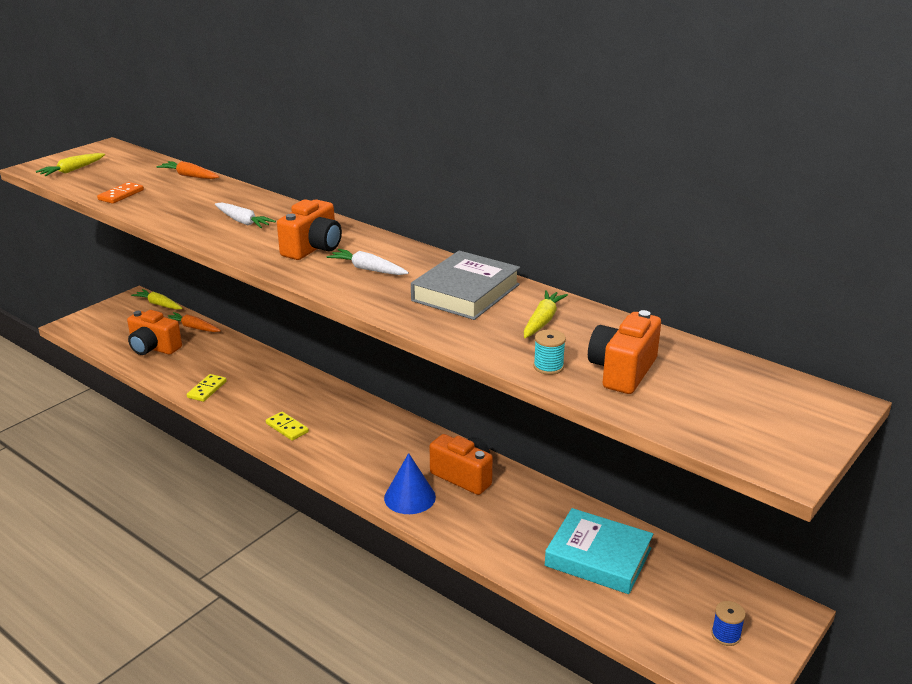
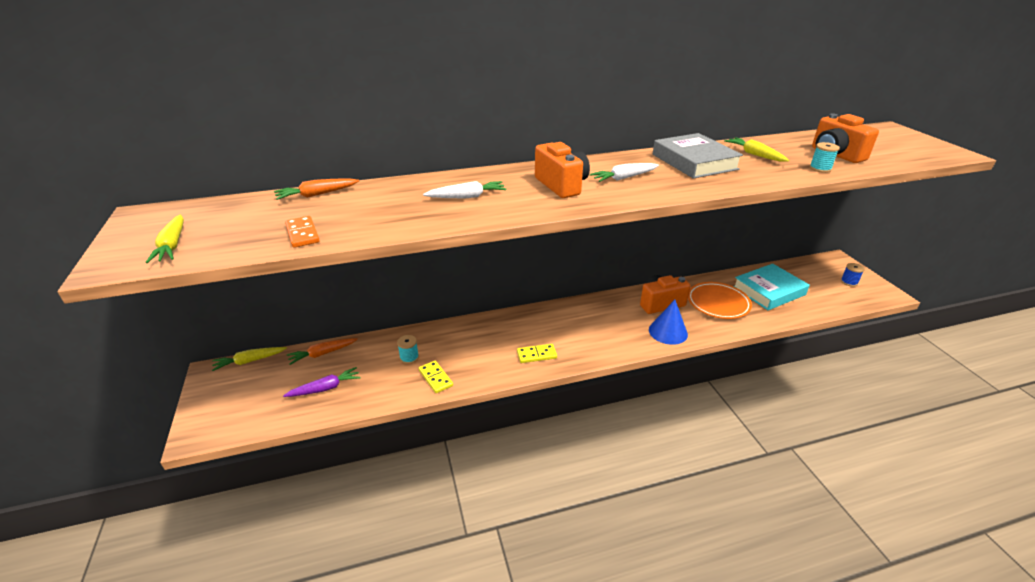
camera: 55 degrees left, 5 degrees up
(153, 348) = (325, 388): orange camera -> purple carrot
(223, 366) = (409, 357): none -> turquoise spool
(514, 520) = (718, 303): none -> orange plate

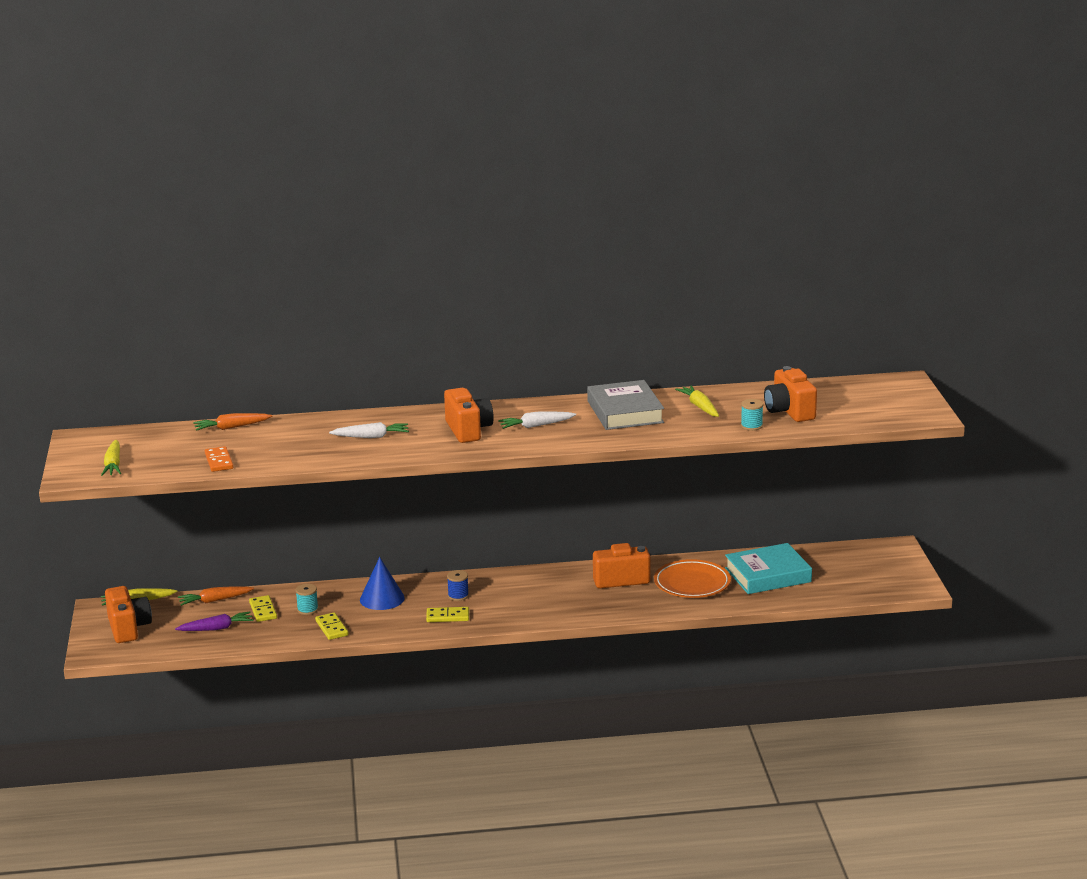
camera: 10 degrees right, 10 degrees down
(237, 396) = (128, 628): none -> orange camera
(368, 362) = (263, 610): none -> yellow domino
(668, 332) = (610, 606): blue cone -> blue cone (382, 598)
(849, 282) = (883, 572): blue spool -> blue spool (458, 596)

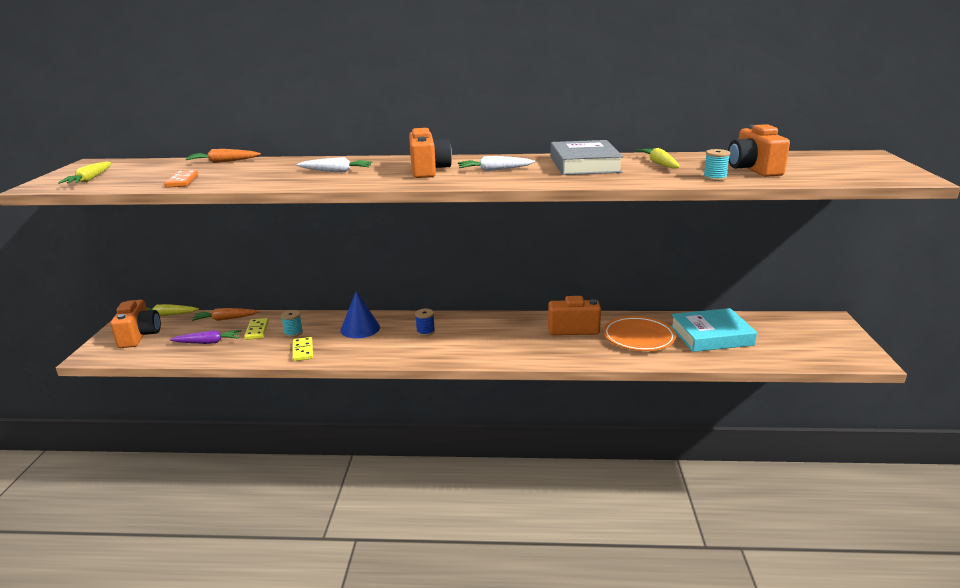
camera: 10 degrees right, 0 degrees up
(448, 616) = (408, 349): yellow domino -> none

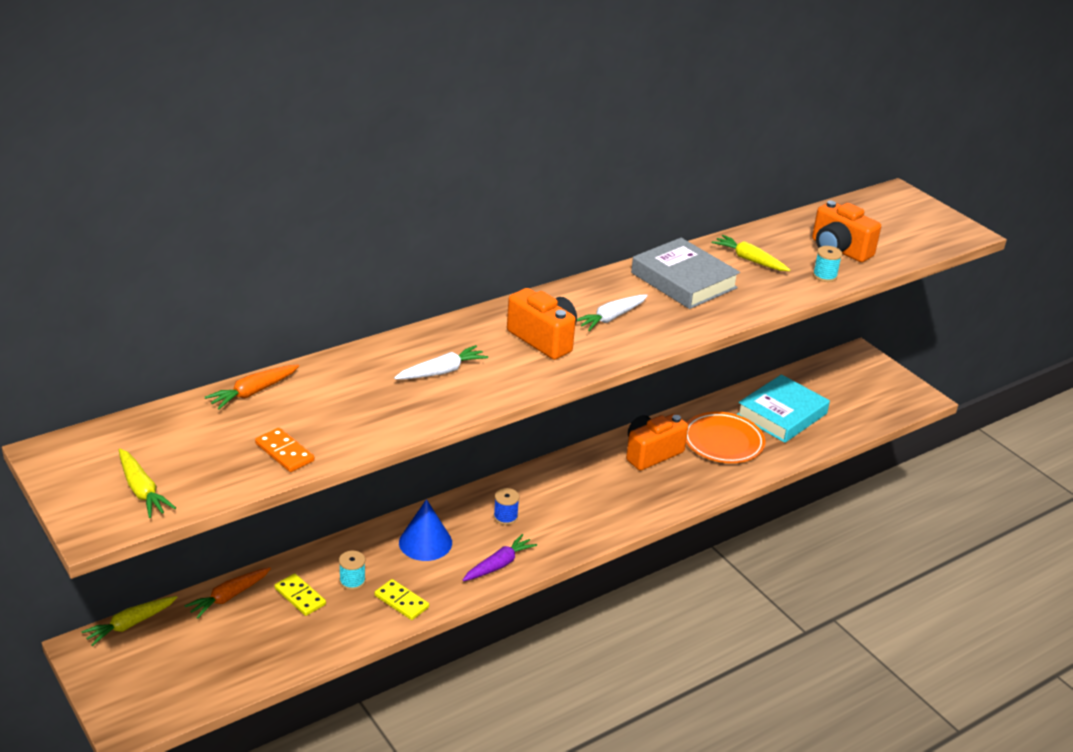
camera: 40 degrees left, 10 degrees up
(139, 336) = (147, 671): orange camera -> none
(208, 342) = (262, 640): purple carrot -> purple carrot (499, 565)

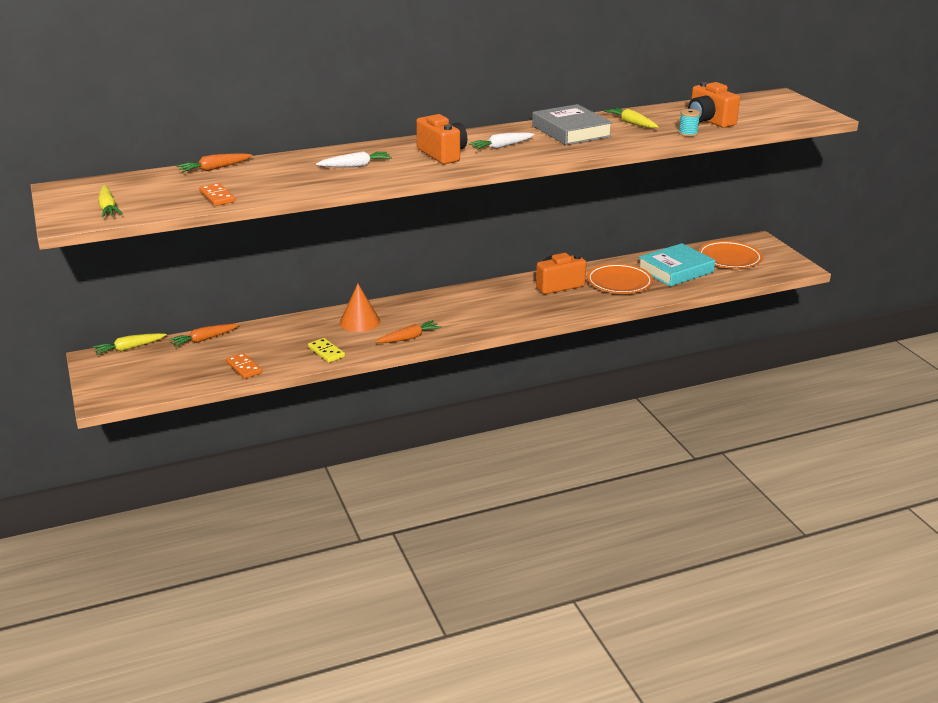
camera: 15 degrees right, 5 degrees down
(300, 596) = (254, 343): yellow domino -> none
(302, 642) = (244, 367): none -> orange domino
(352, 581) = (296, 338): turquoise spool -> none
(425, 542) = (360, 322): blue cone -> orange cone
(499, 565) = (409, 338): purple carrot -> orange carrot
(505, 517) = (427, 312): blue spool -> none
(837, 389) = (729, 259): none -> orange plate

